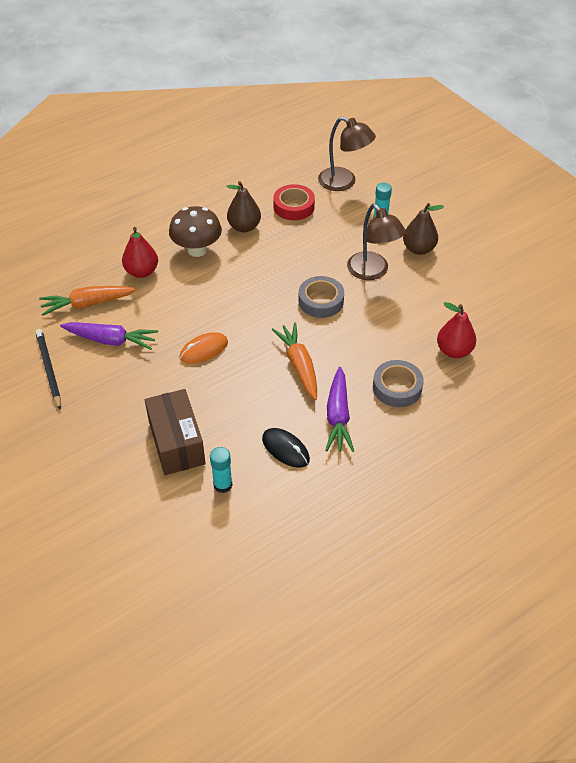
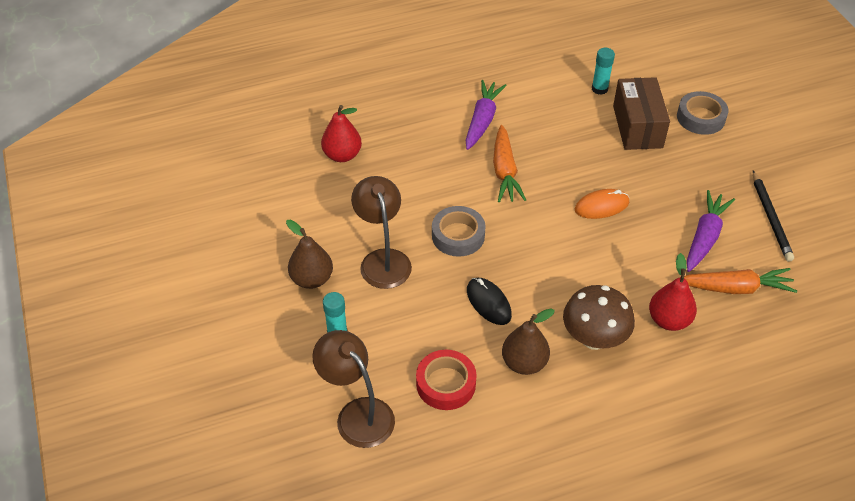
camera: 165 degrees left, 0 degrees up
(111, 340) = (704, 237): purple carrot -> purple carrot turned 90 degrees clockwise
(285, 449) = (539, 104): black mouse -> black mouse (488, 303)
(397, 387) = (416, 133): grey tape -> grey tape (700, 117)

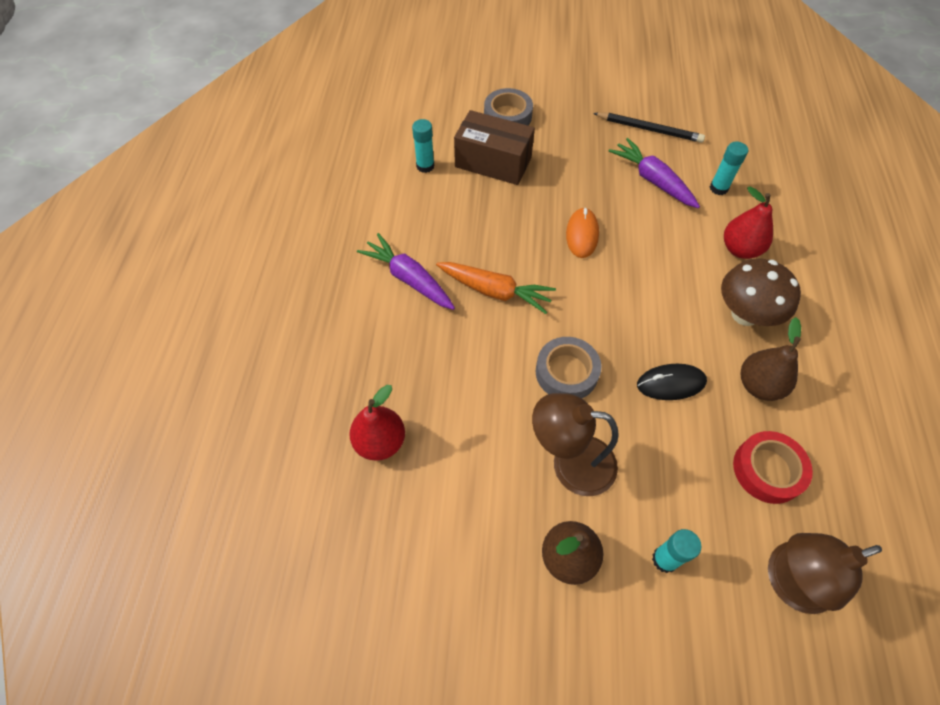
camera: 65 degrees left, 10 degrees up
(735, 288) = (718, 188): orange carrot -> turquoise glue stick

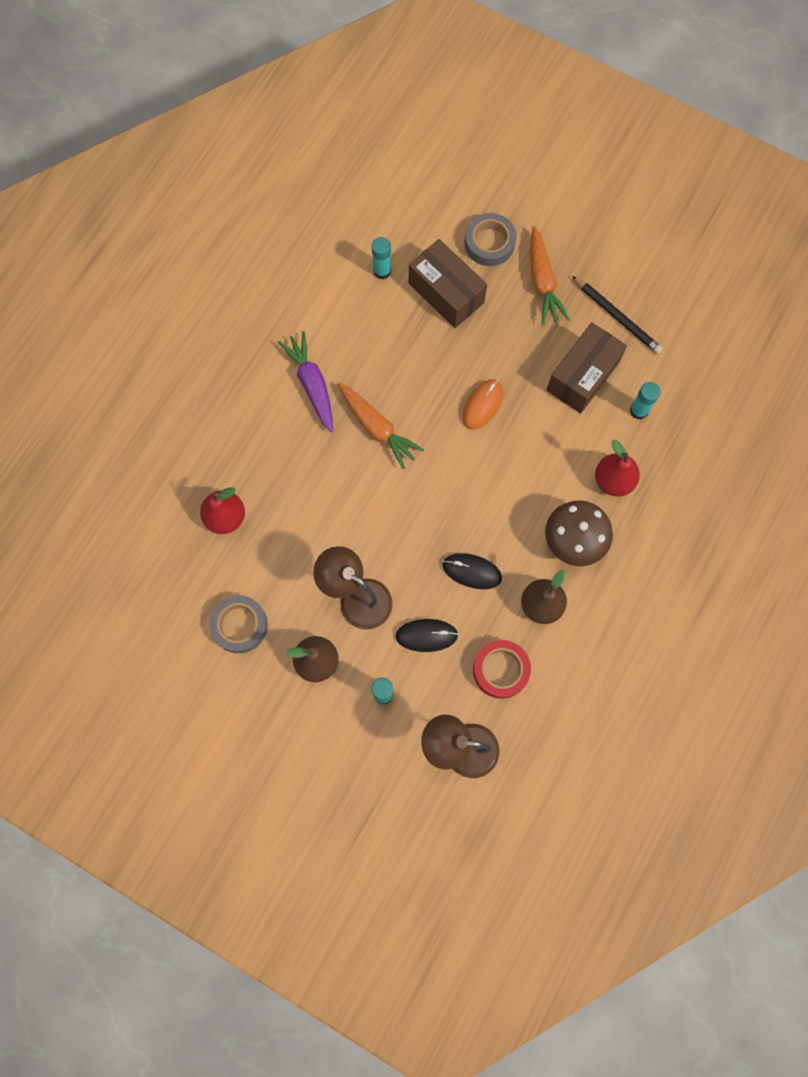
camera: 25 degrees right, 15 degrees up
(566, 372) = (395, 525): grey tape -> grey tape (239, 625)
(570, 126) = (542, 281): none -> orange carrot
(653, 180) = (582, 376): purple carrot -> brown box
(669, 469) = (426, 635): none -> black mouse

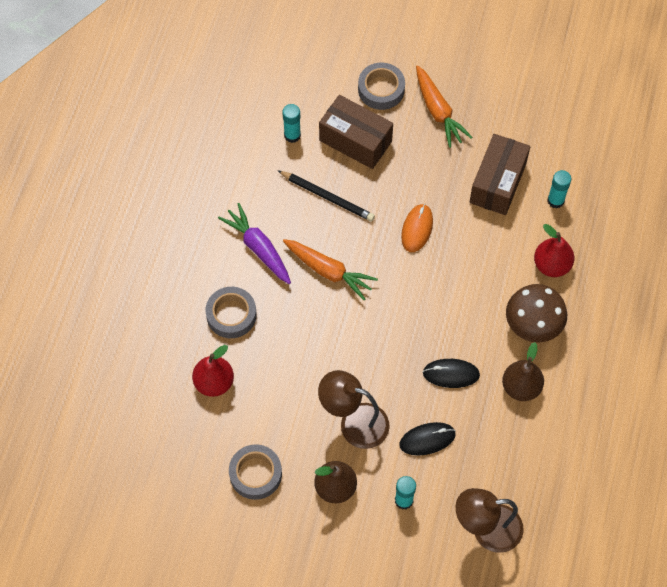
camera: 15 degrees left, 10 degrees down
(263, 449) = (231, 315): none -> grey tape
(501, 670) = (502, 452): red tape -> none
(617, 317) = (512, 126): black pencil -> black pencil (327, 197)

